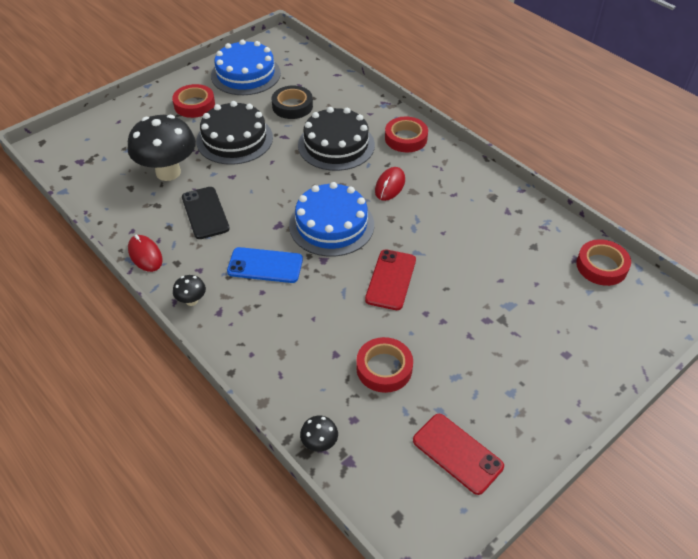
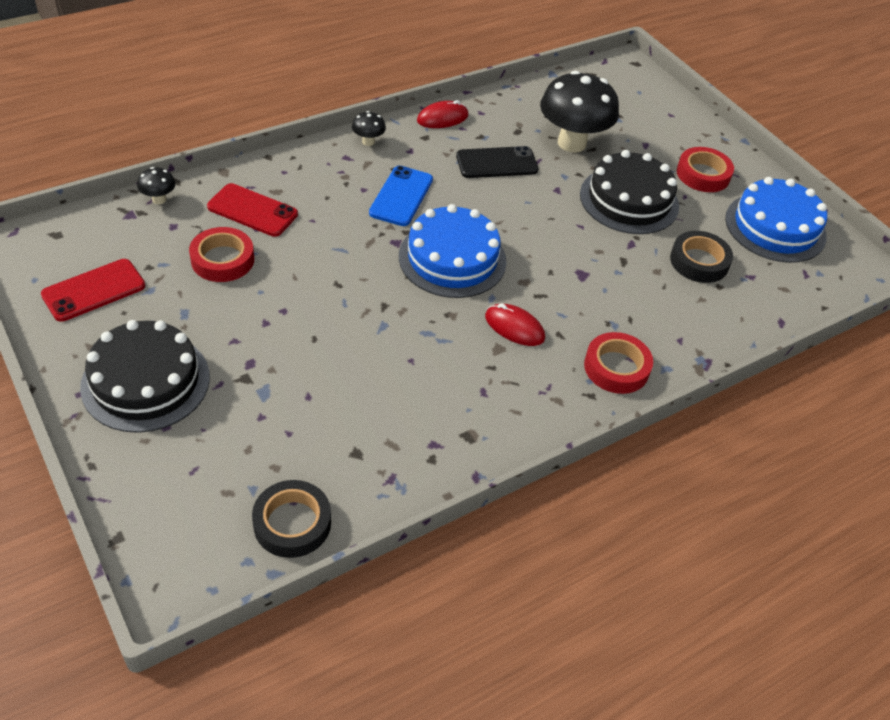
camera: 95 degrees right, 0 degrees up
(336, 145) = (608, 290): black cake -> black cake (145, 381)
(391, 280) = (345, 292): red phone -> red phone (252, 210)
(601, 266) = (292, 523): red tape -> black tape

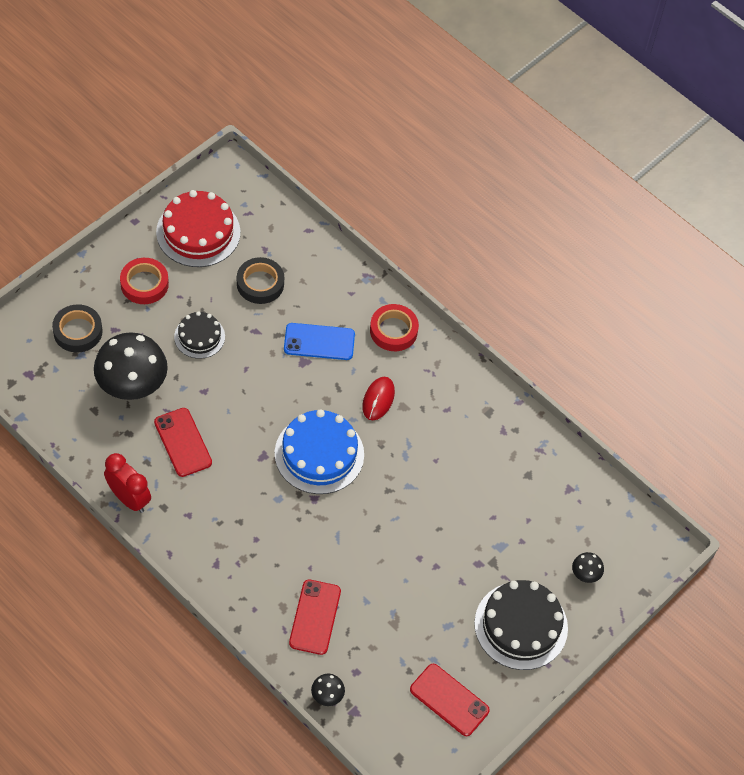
camera: 105 degrees left, 10 degrees up
(222, 260) = (381, 619): red tape -> none
(292, 523) = (594, 497): black tape -> black tape (78, 331)
(368, 142) = (187, 552): black mushroom -> black mushroom (585, 575)
(401, 196) = (255, 507): blue phone -> blue phone (319, 342)
(442, 118) = (129, 498): red mouse -> red clock
(496, 163) = (183, 442): black phone -> red phone
(629, 200) = (199, 336): black cake -> black cake, size x0.58
(775, 227) = (198, 232): blue cake -> red cake

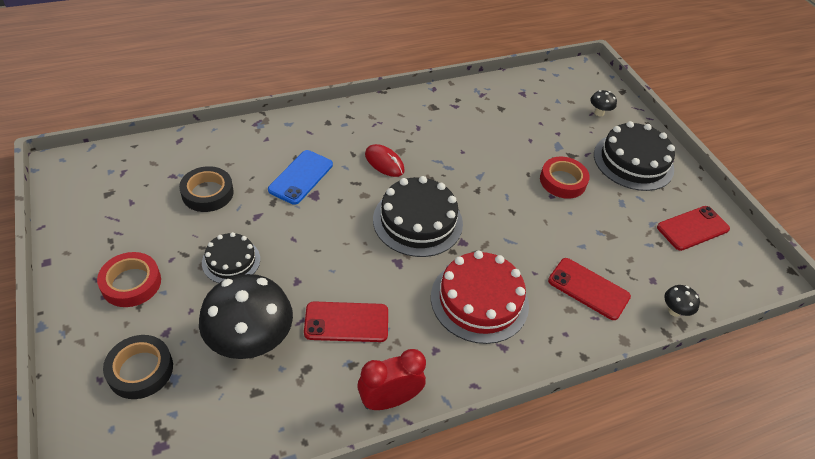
camera: 65 degrees left, 10 degrees down
(198, 232) = (109, 216): red cake -> red cake (479, 300)
(319, 454) = (417, 221): blue cake -> black cake
(393, 330) = (323, 128): red tape -> red tape (562, 181)

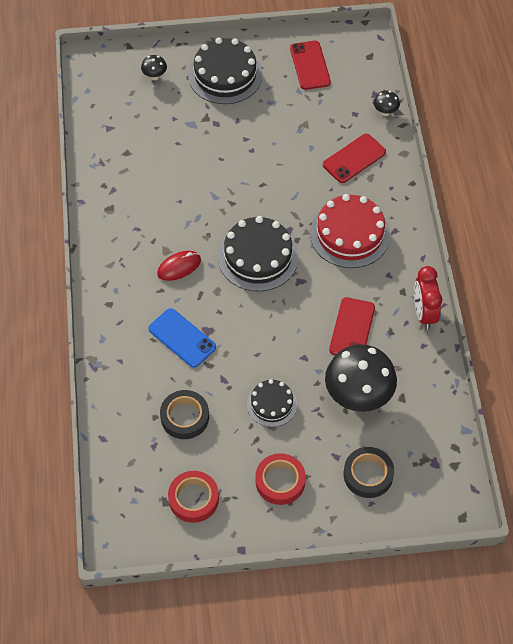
camera: 70 degrees left, 10 degrees up
(562, 181) = (236, 136): red tape -> red tape (193, 499)

